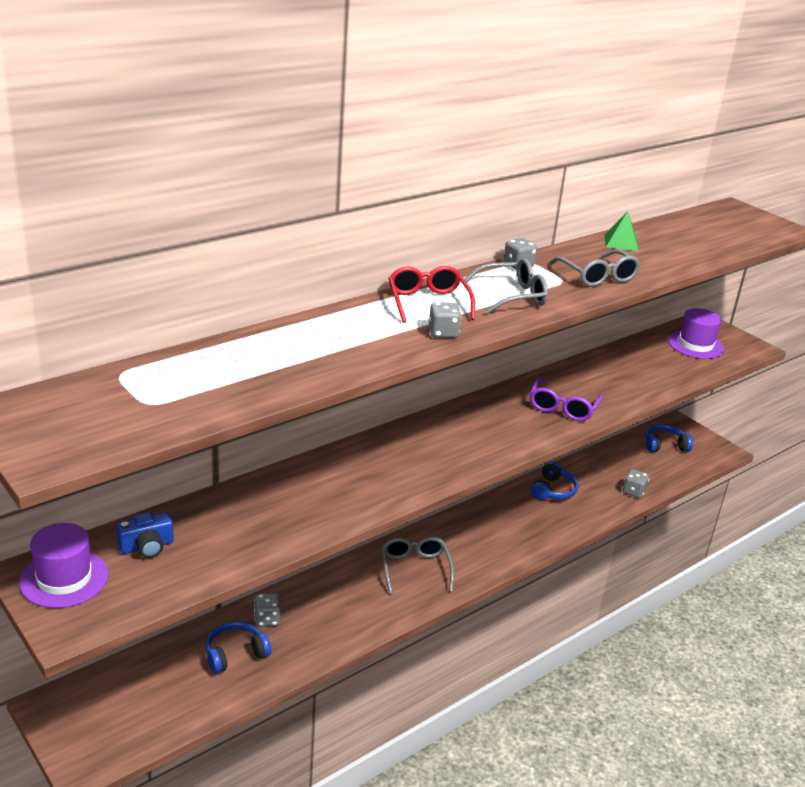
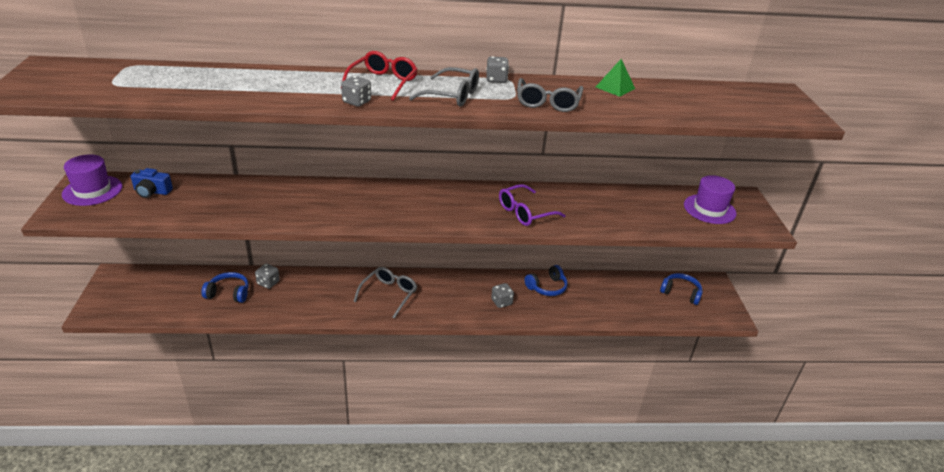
camera: 35 degrees right, 5 degrees up
(633, 492) = (611, 314): grey dice -> grey dice (501, 302)

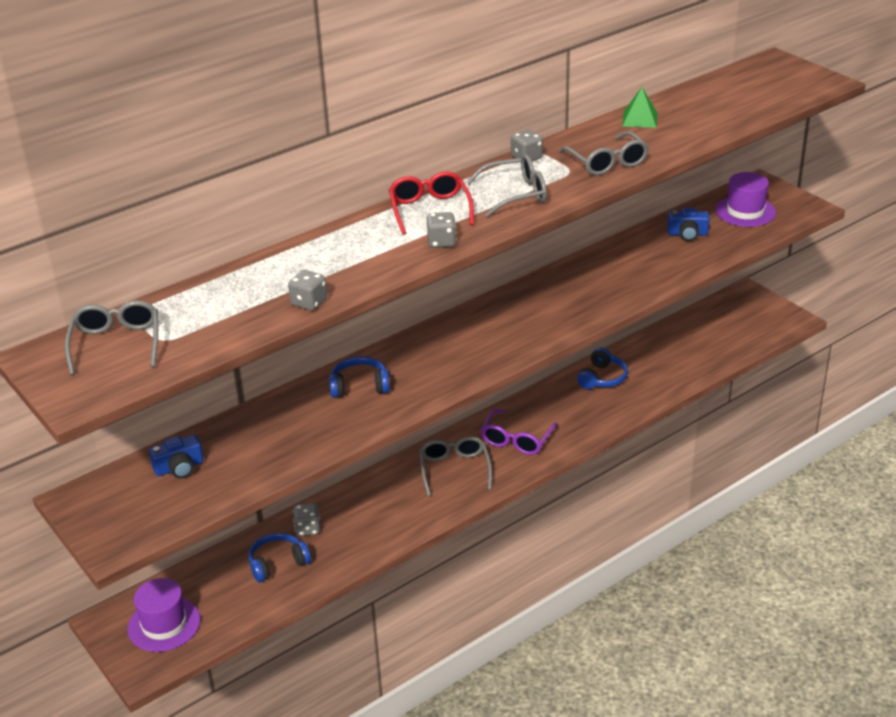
camera: 30 degrees left, 0 degrees up
(89, 75) = (116, 343): none -> grey glasses
(92, 190) = (106, 502): purple hat -> purple hat (164, 624)
(501, 302) = (576, 416): grey dice -> grey dice (309, 303)
(525, 212) = (592, 295): purple glasses -> purple glasses (517, 440)
(645, 205) = (687, 234): none -> blue camera
(680, 293) = (729, 319): blue headphones -> blue headphones (359, 386)

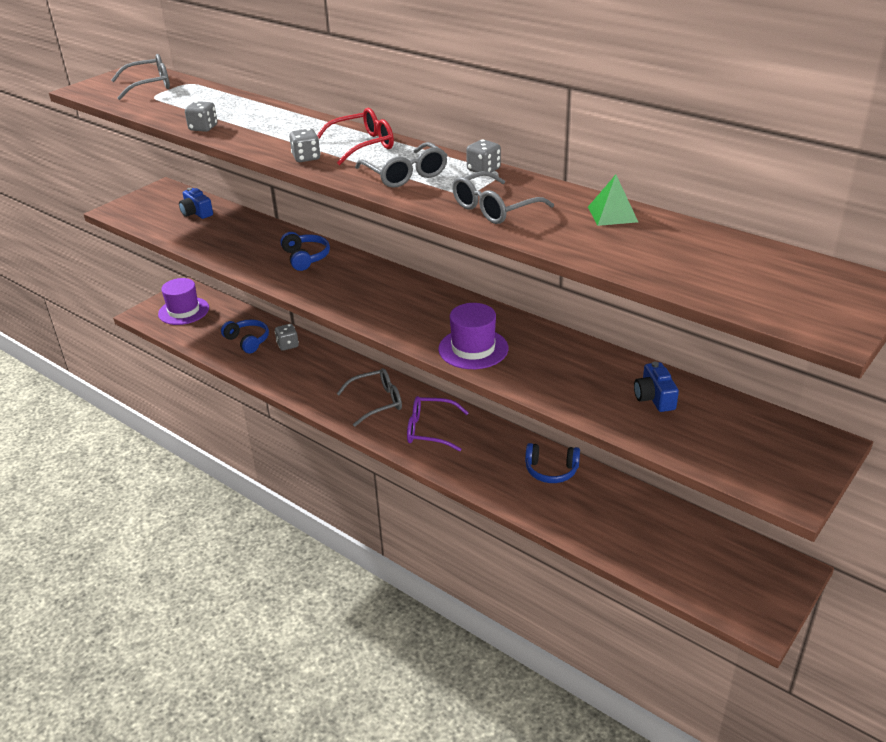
camera: 75 degrees right, 0 degrees up
(745, 211) = (741, 438): purple hat -> purple hat (473, 349)

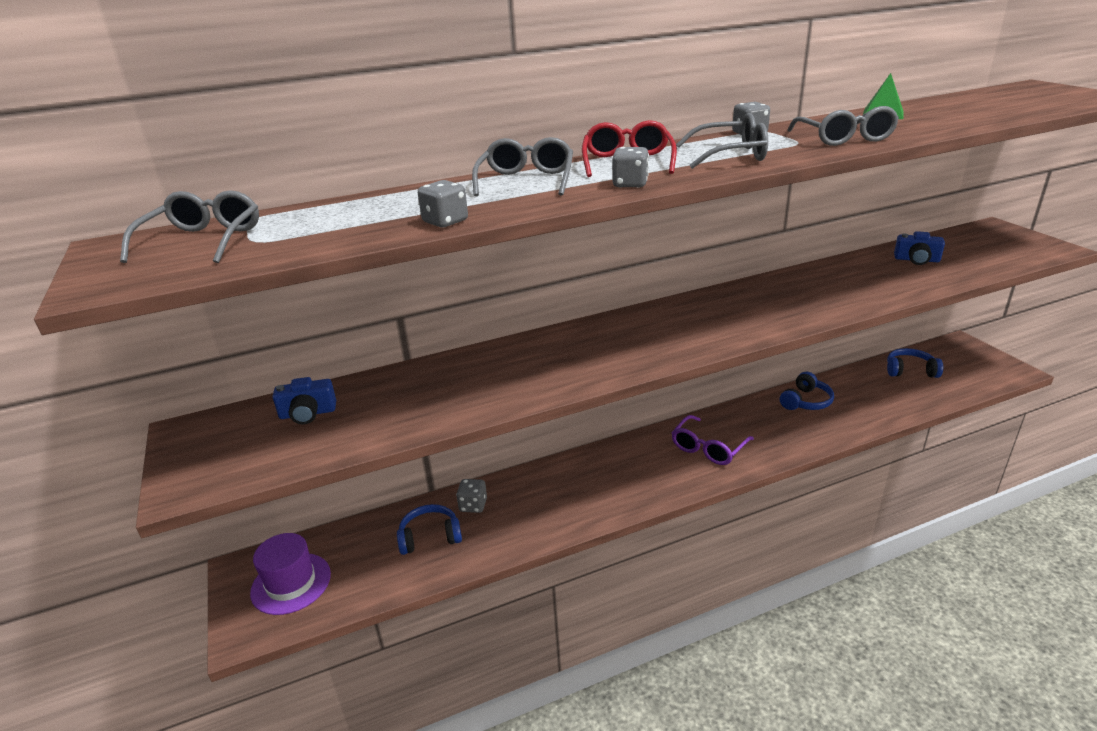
camera: 60 degrees left, 5 degrees down
(305, 258) = (532, 358): blue headphones -> blue headphones (910, 371)
(377, 402) = (638, 468): grey glasses -> grey glasses (526, 180)
(473, 349) = (801, 308): purple hat -> none

